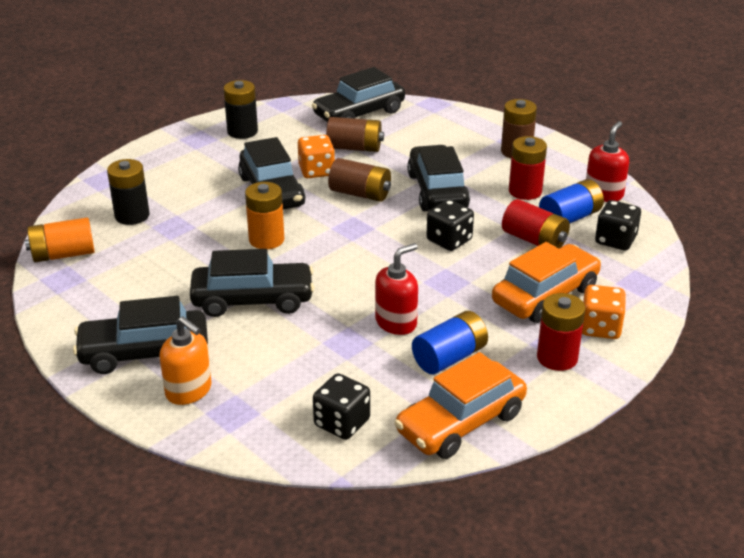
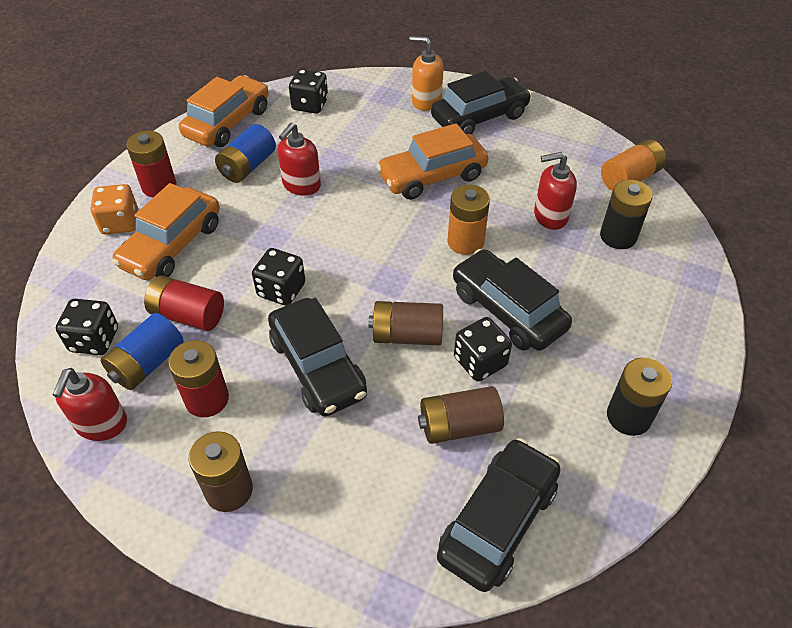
camera: 160 degrees right, 15 degrees up
(172, 242) = (550, 216): none -> red soap dispenser
(253, 300) = (432, 176): black car -> orange car
(316, 171) = (480, 362): orange dice -> black dice

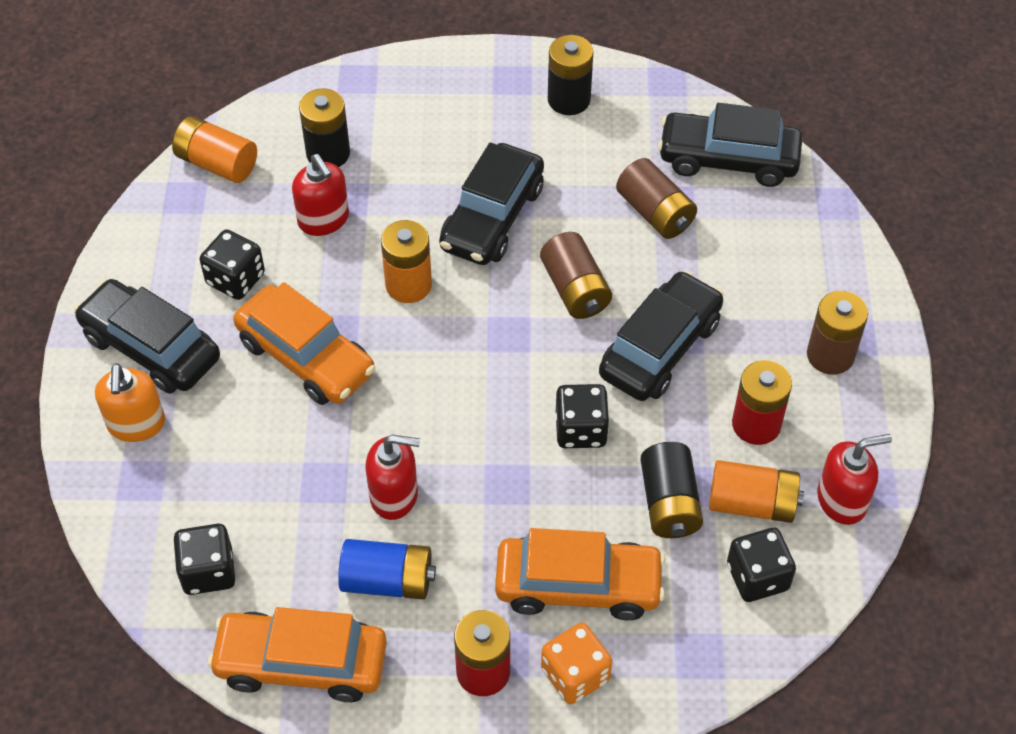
camera: 115 degrees left, 5 degrees up
(148, 363) = (752, 503): blue battery -> orange battery
(188, 315) = (669, 503): red battery -> black battery
(480, 362) = (572, 220): black dice -> black dice (235, 279)

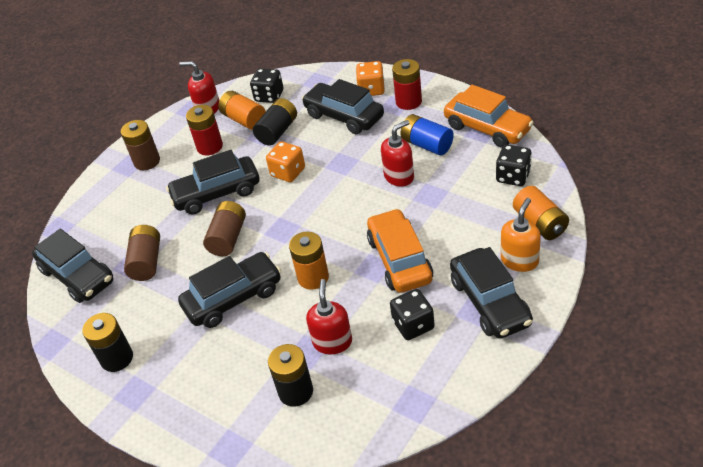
camera: 140 degrees left, 10 degrees down
(217, 163) = (376, 420): orange battery -> orange battery (540, 223)
(394, 495) = (399, 176): red soap dispenser -> red soap dispenser turned 105 degrees clockwise
(578, 585) = (344, 116): orange car -> black car
(581, 430) = (288, 172): black dice -> orange dice

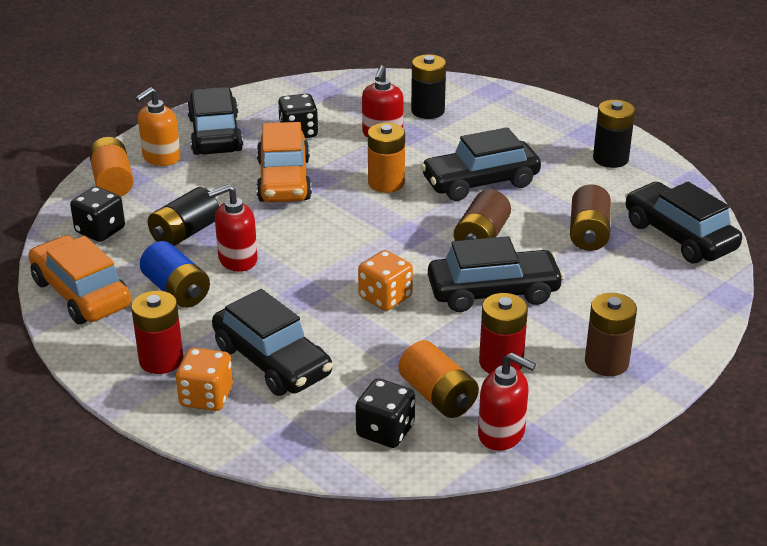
camera: 175 degrees left, 10 degrees down
(277, 131) = (386, 362): black battery -> black battery (185, 233)

